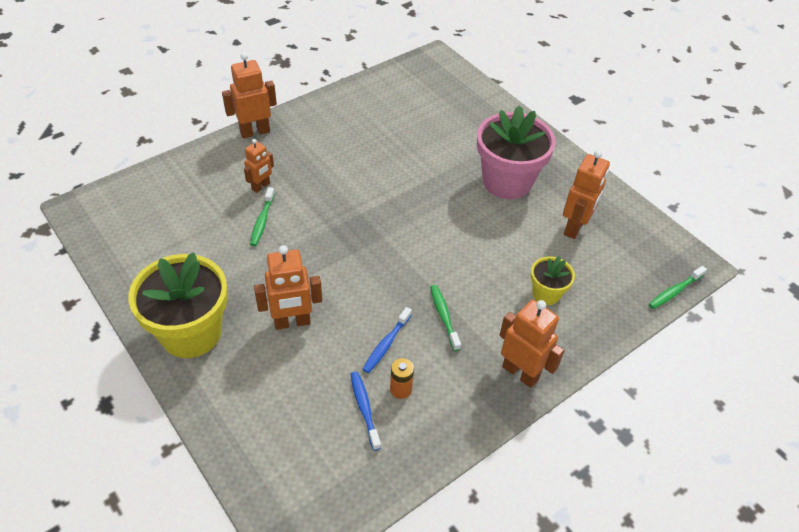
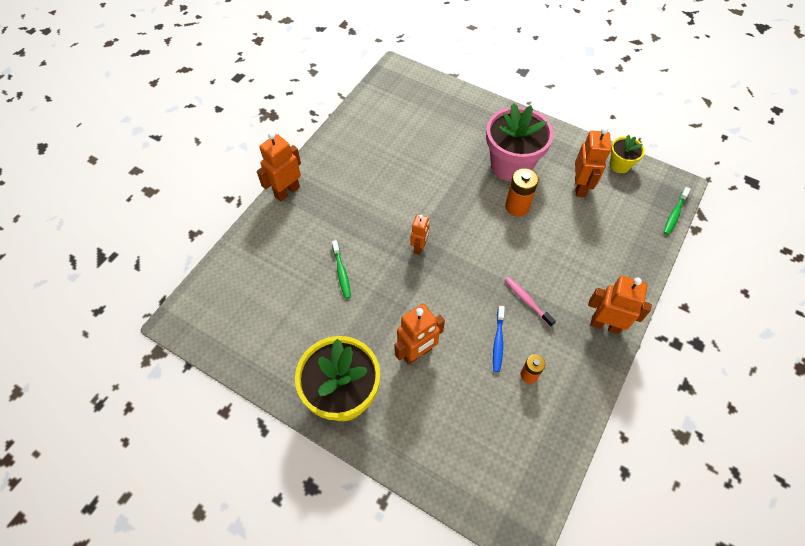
camera: 20 degrees left, 10 degrees up
(261, 186) = (322, 241): orange robot -> orange robot (419, 247)
(364, 409) = (512, 402): blue toothbrush -> none
(444, 316) = (527, 301): green toothbrush -> pink toothbrush
(489, 223) = (517, 207): none -> orange battery
(546, 293) = (589, 251): yellow flower pot -> yellow flower pot (619, 165)

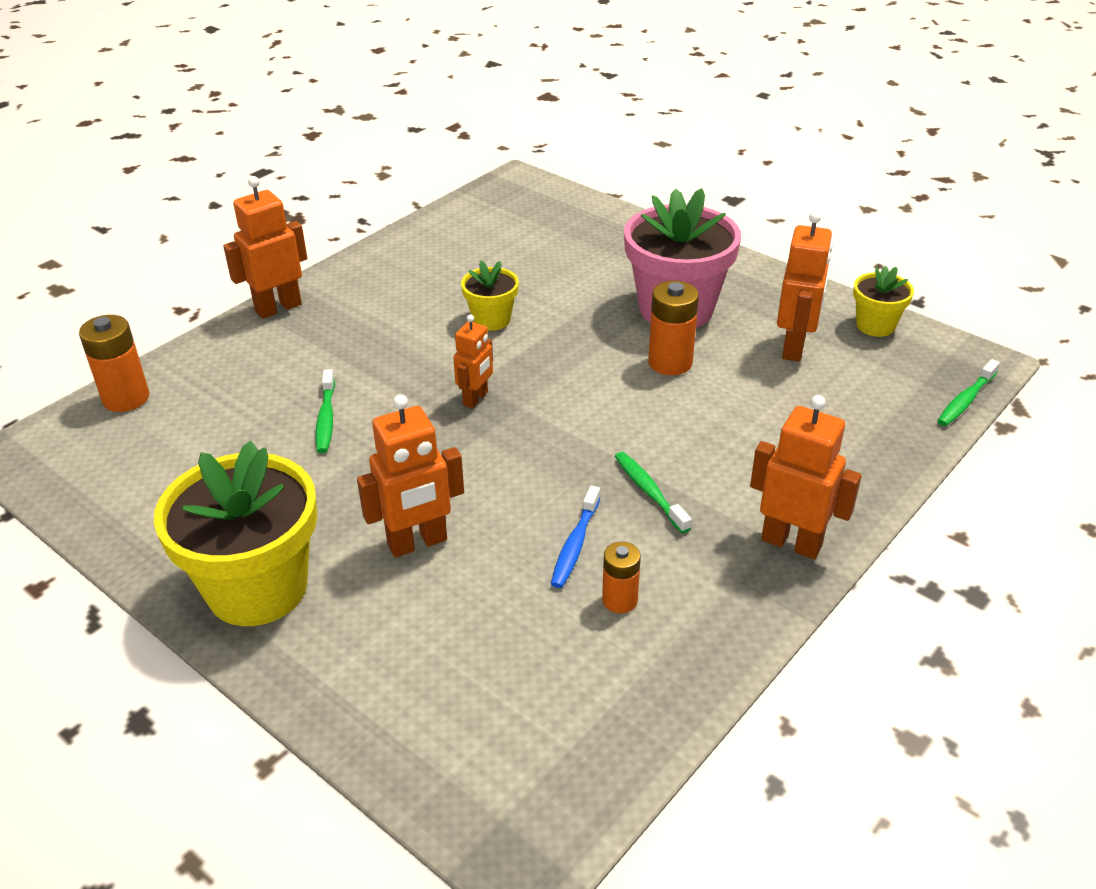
camera: 10 degrees right, 20 degrees down
(223, 273) = (126, 398): none -> orange battery
(411, 186) = (491, 320): none -> yellow flower pot
(527, 301) = (649, 491): pink toothbrush -> green toothbrush

